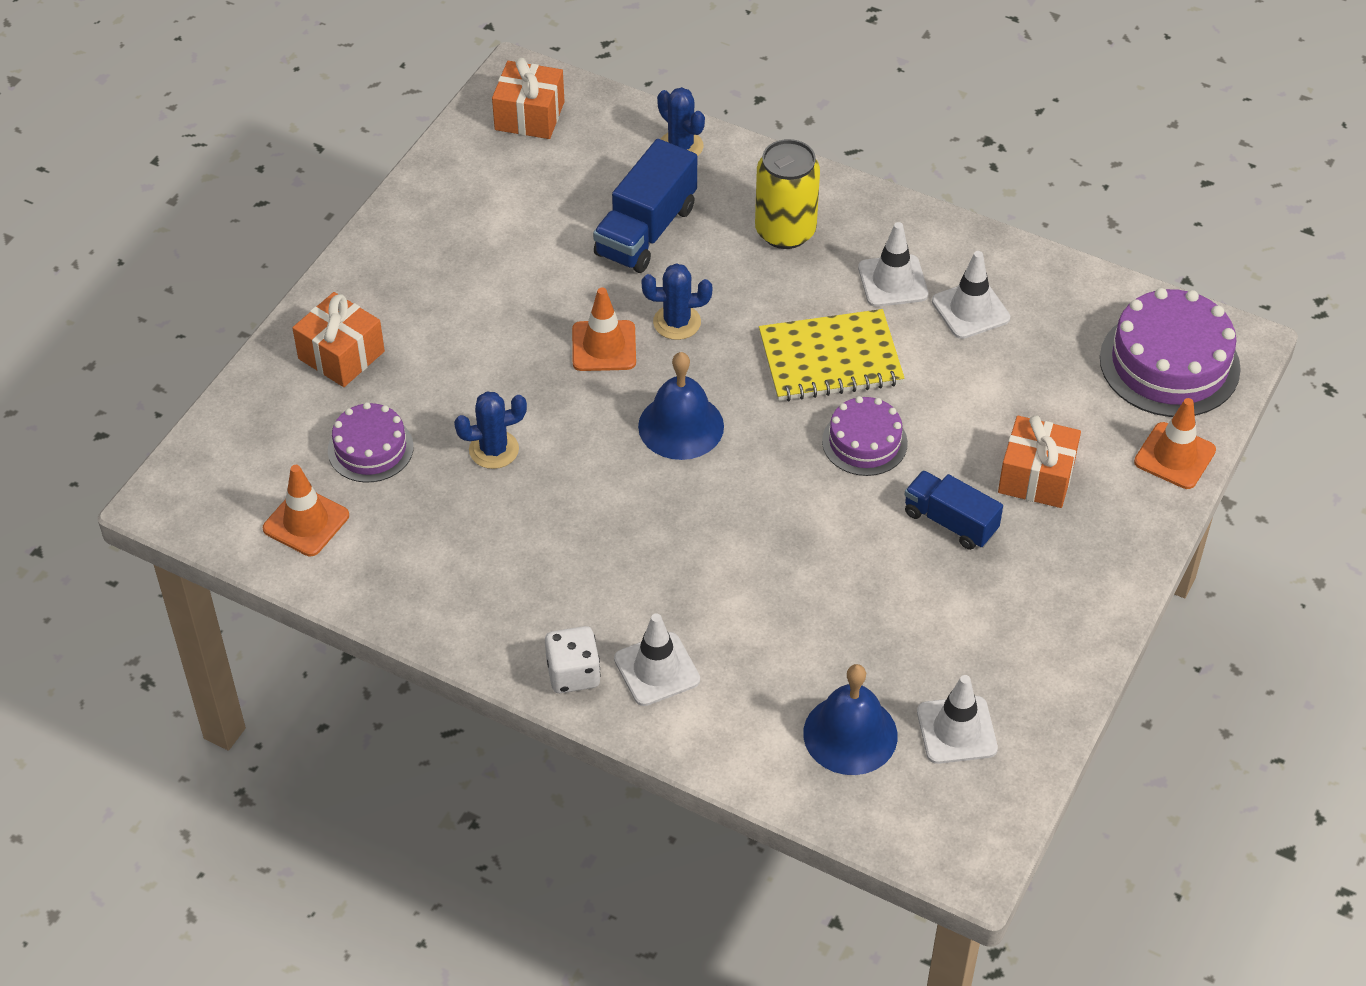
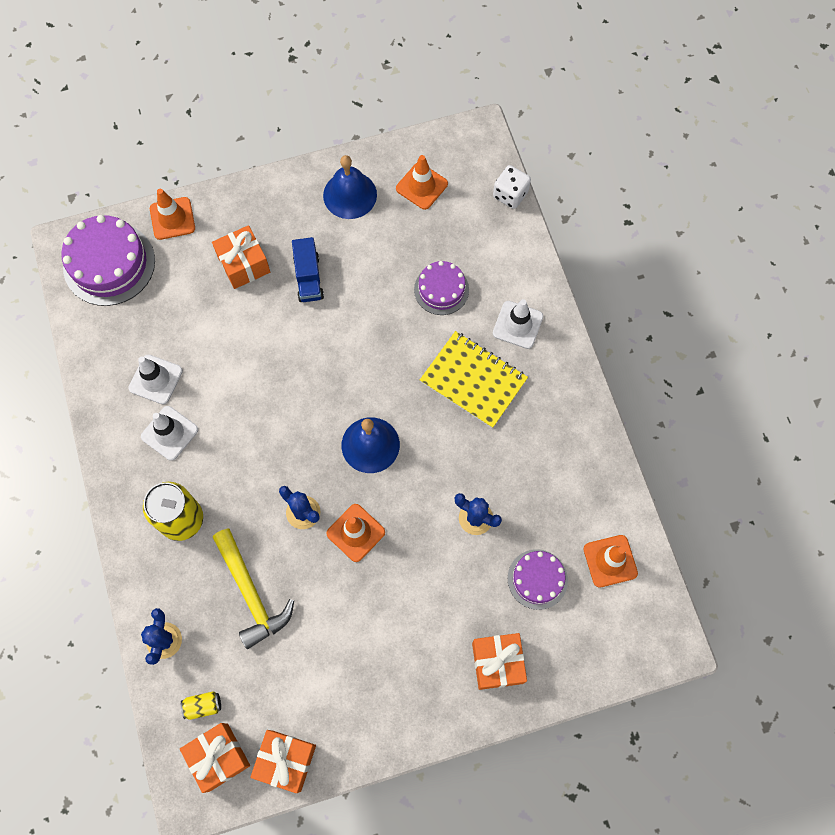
camera: 135 degrees left, 20 degrees up
(466, 154) = (286, 760): none -> orange gift
(573, 673) = (557, 356): white dice -> white dice (510, 194)
(587, 134) = (203, 706): none -> yellow can
(646, 231) = (251, 593): blue truck -> yellow hammer
(830, 359) = (255, 415): yellow notebook -> yellow notebook (473, 380)
(850, 734) = (467, 223): blue bell -> blue bell (350, 195)
(864, 442) = (296, 353): purple cake -> purple cake (441, 289)
(956, 730) = (421, 186): white traffic cone -> orange traffic cone

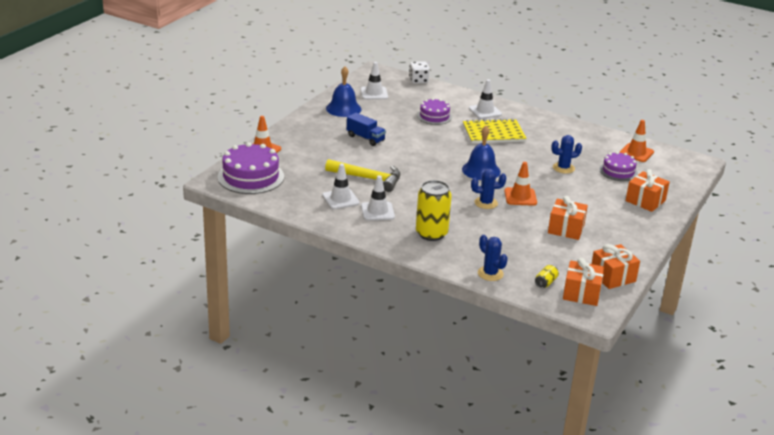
camera: 45 degrees left, 40 degrees down
(244, 264) = (325, 147): orange gift -> orange gift (566, 229)
(251, 593) = (505, 238): yellow hammer -> yellow hammer (368, 178)
(421, 186) = (374, 93): orange traffic cone -> white traffic cone

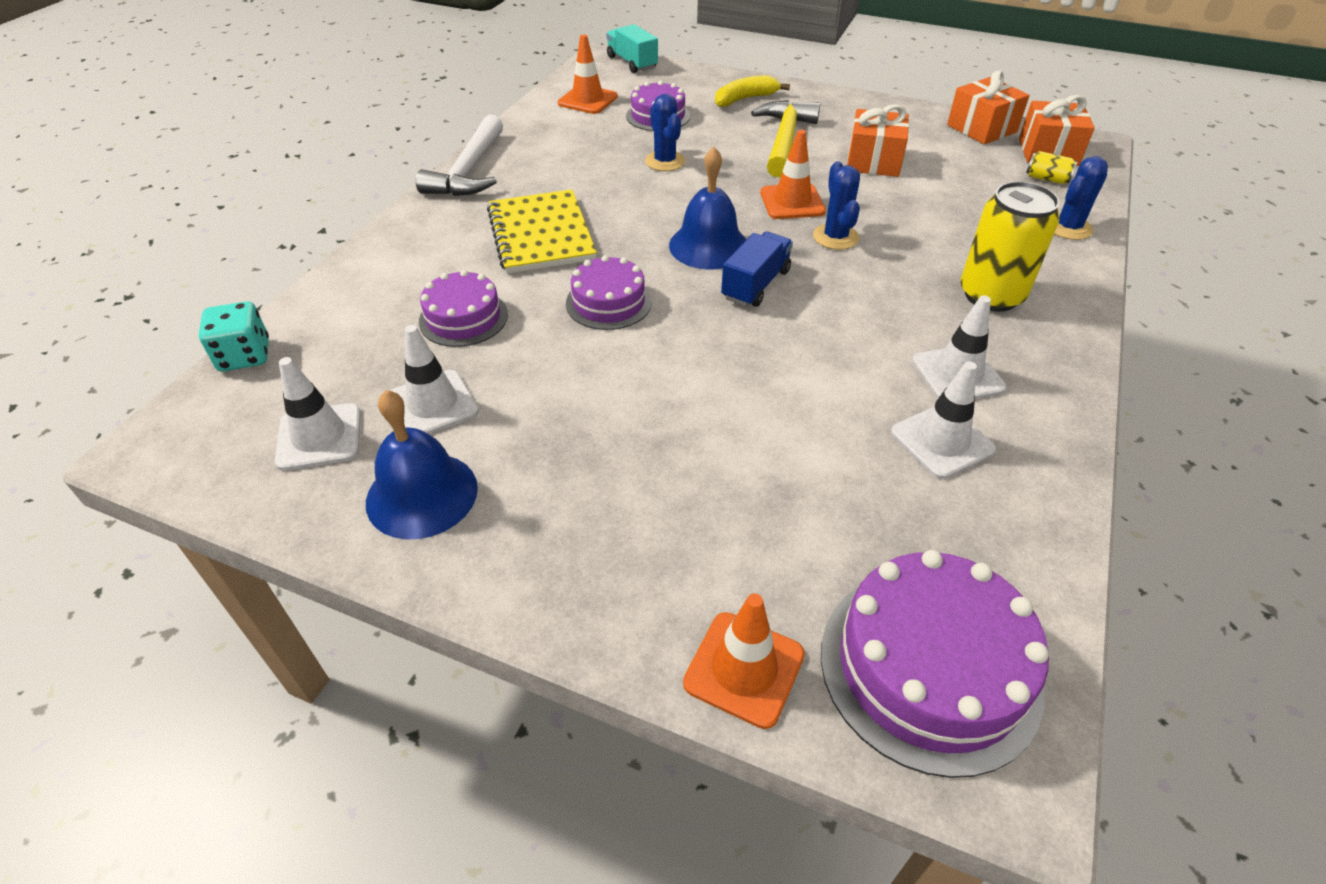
camera: 95 degrees left, 15 degrees up
(365, 138) = (605, 428): blue truck -> blue truck (755, 284)
(368, 178) = (817, 403): yellow hammer -> yellow hammer (784, 140)
(418, 80) = (245, 356): white dice -> turquoise dice
(440, 144) = (609, 302): none -> purple cake
(485, 111) = (434, 247): white traffic cone -> white traffic cone (433, 404)
(552, 120) = (469, 171): none -> white hammer
(645, 201) = (745, 99): orange gift -> yellow banana
(693, 170) = (632, 63): none -> turquoise truck

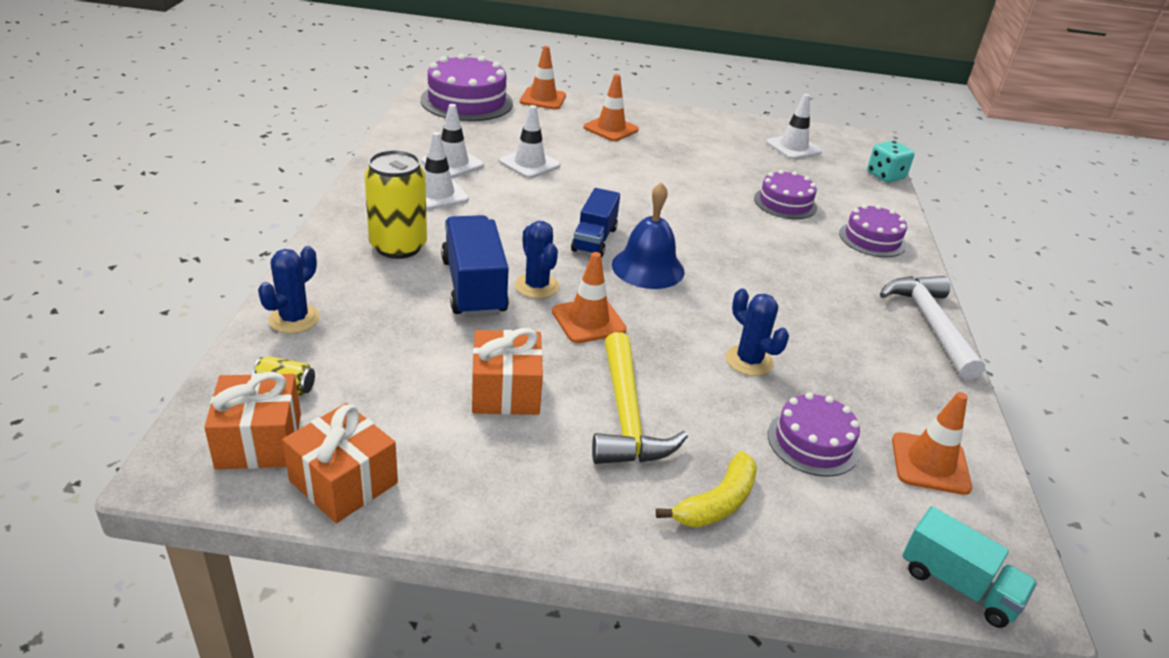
camera: 160 degrees right, 10 degrees down
(422, 494) = (718, 133): blue bell -> none
(433, 404) = (752, 162): white traffic cone -> white traffic cone (529, 164)
(541, 234) = (794, 265): yellow notebook -> none
(609, 302) = (697, 219): purple cake -> purple cake (872, 239)
(632, 525) = (611, 129): none -> orange traffic cone
(901, 242) = (473, 287): none -> blue truck

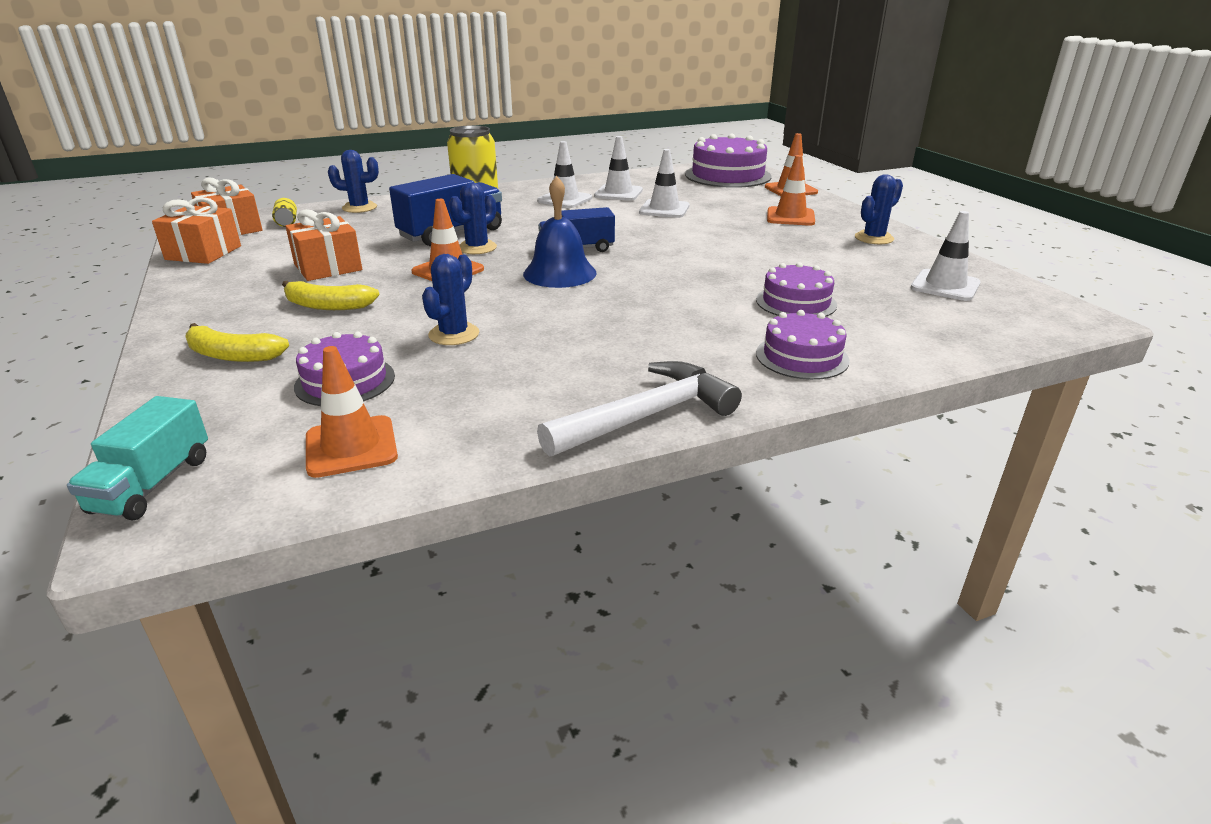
camera: 65 degrees right, 5 degrees down
(626, 416) = (327, 306): yellow hammer -> yellow banana
(688, 125) = (874, 238): none -> blue cactus
(885, 176) = (999, 343): turquoise dice -> none

